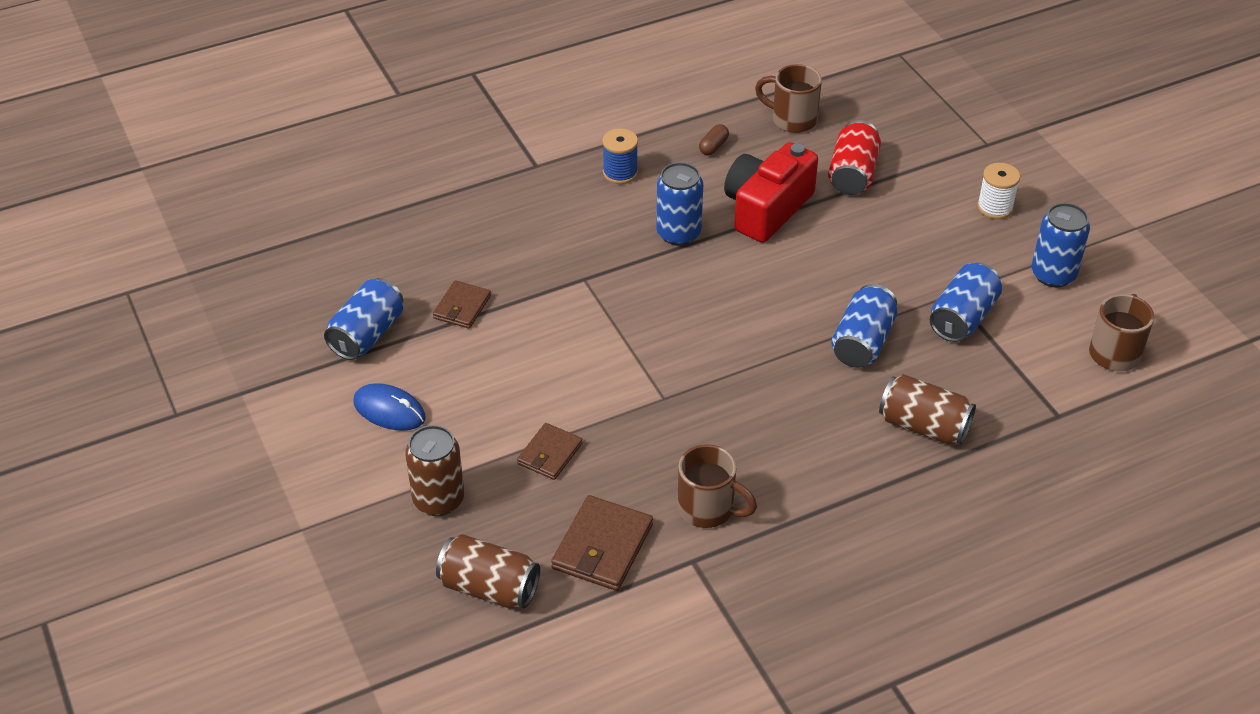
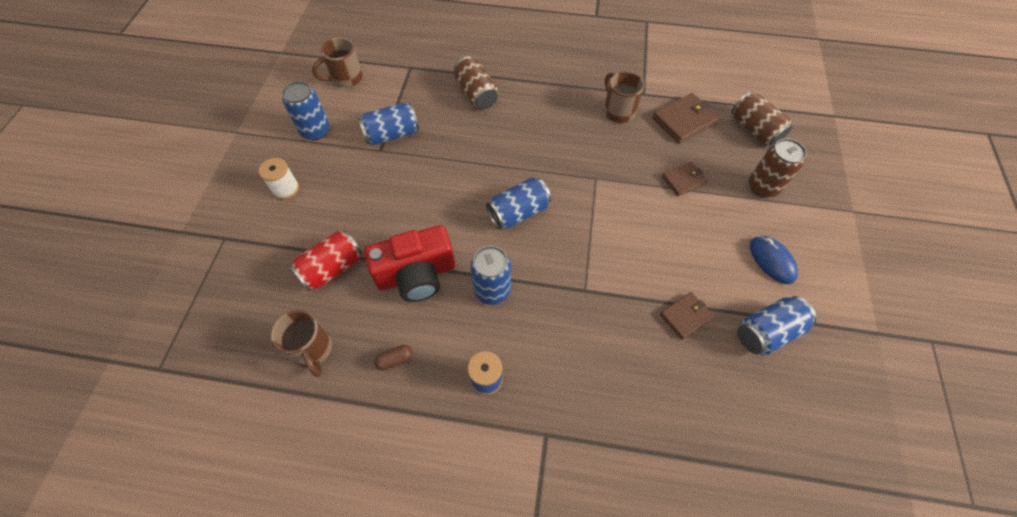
camera: 145 degrees left, 15 degrees up
(862, 342) = (458, 150): blue can -> blue can (518, 213)

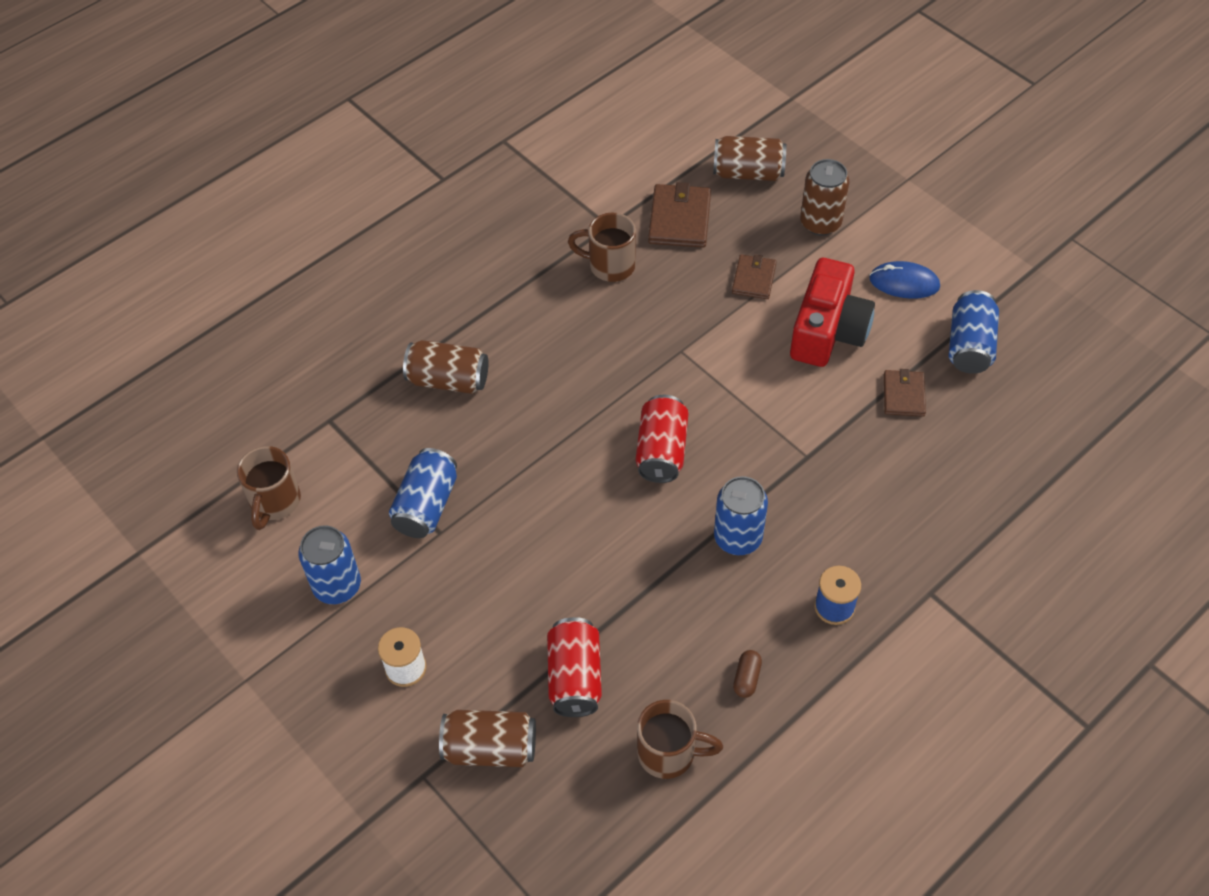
camera: 50 degrees left, 5 degrees down
(260, 257) = (490, 748): none -> brown can
(416, 274) = (657, 597): red camera -> red camera (828, 331)
(518, 213) = (661, 451): blue can -> red can

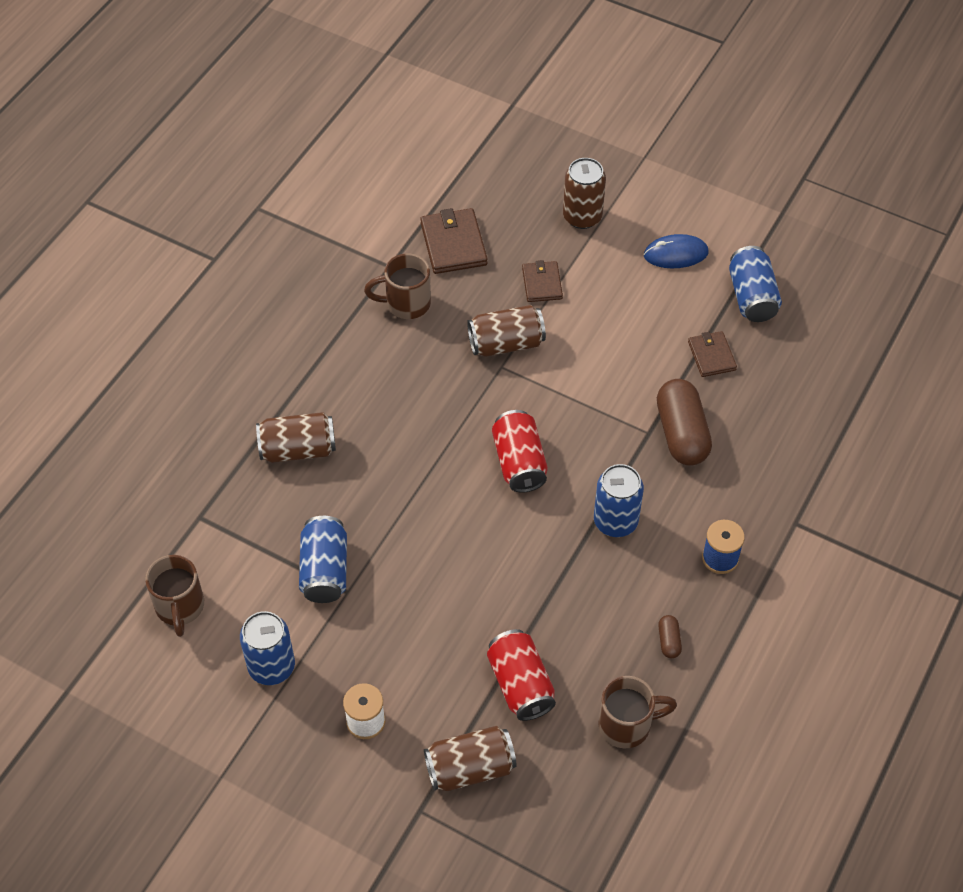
camera: 20 degrees left, 0 degrees up
(748, 173) = (499, 185): brown can -> brown can (506, 343)
(828, 331) = (625, 315): red camera -> none
(841, 466) = (681, 433): none -> brown capsule

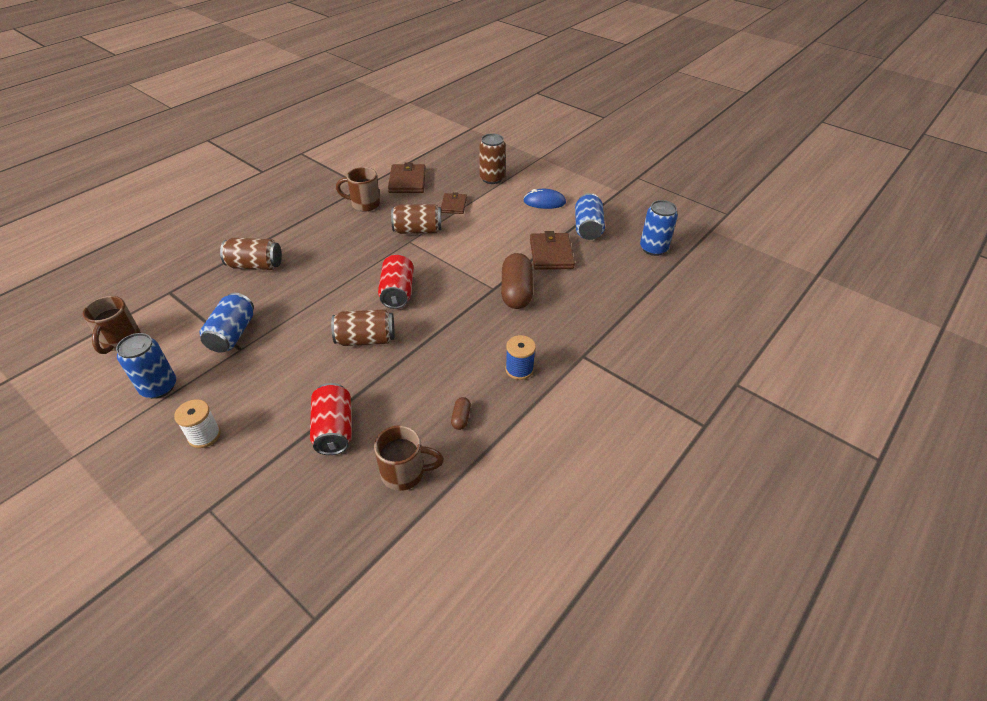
camera: 10 degrees right, 10 degrees down
(470, 768) = (265, 484): brown can -> brown can (366, 339)
(615, 521) = (450, 335): blue can -> blue can (653, 248)
(711, 356) = (551, 254): brown wallet -> brown wallet, size x1.57

